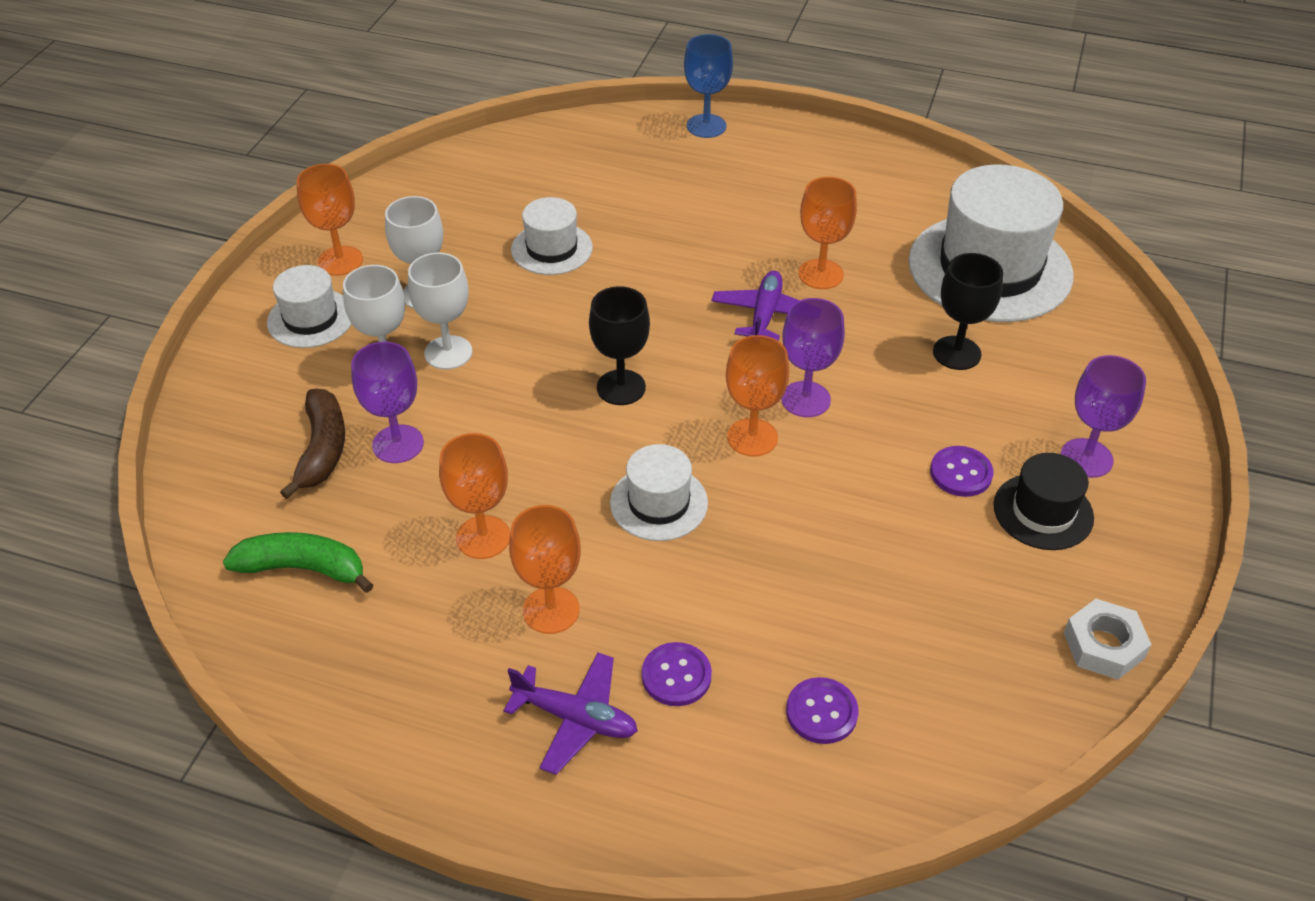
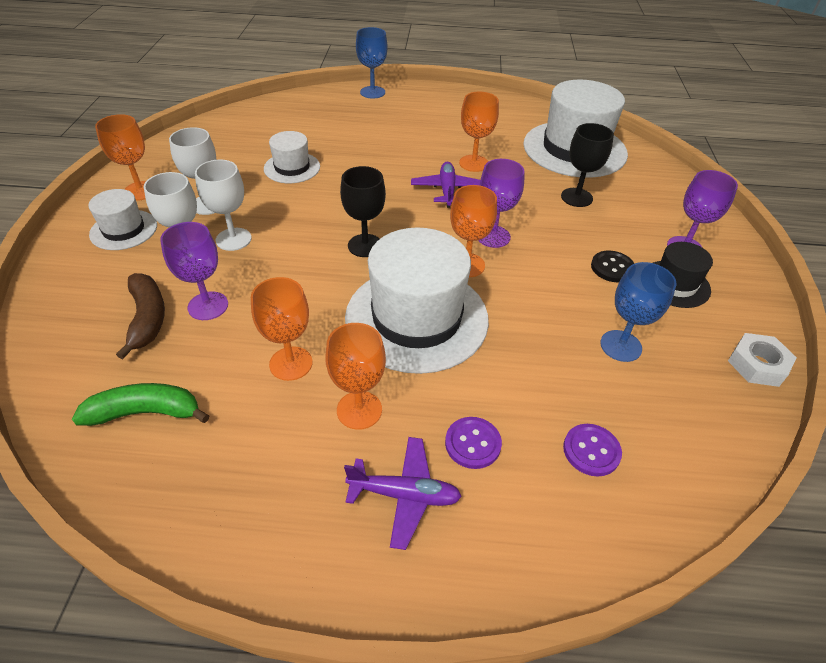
camera: 15 degrees left, 0 degrees up
(659, 503) = (416, 318): white hat -> white hat, size x1.96
(921, 587) = (621, 346): none -> blue goblet
(961, 473) = (612, 268): purple button -> black button

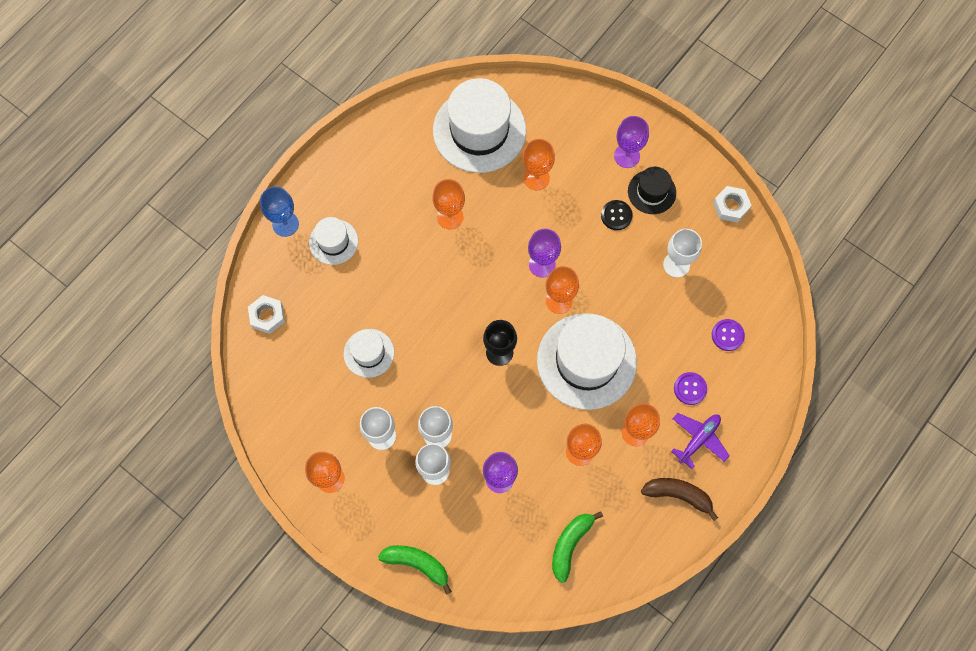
camera: 55 degrees left, 25 degrees up
(61, 283) = (417, 564): none -> green banana
(123, 230) = (378, 506): white hat -> white hat (333, 242)
(147, 318) = (489, 519): brown banana -> brown banana (678, 495)
(283, 110) = (267, 316): none -> white nut
(447, 190) = (471, 259): purple plane -> none
(576, 197) = (536, 178): black goblet -> orange goblet
(621, 346) = (676, 265): blue goblet -> white goblet

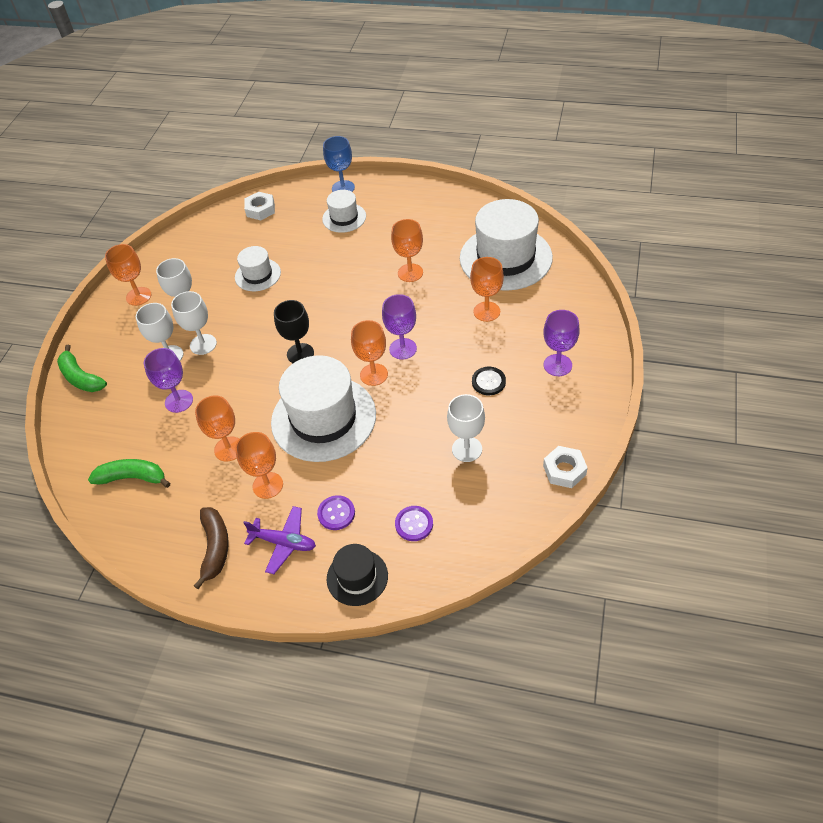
camera: 70 degrees right, 20 degrees down
(417, 564) = (81, 377): green banana -> green banana turned 135 degrees clockwise
(651, 192) = (533, 399): black hat -> black hat (357, 577)

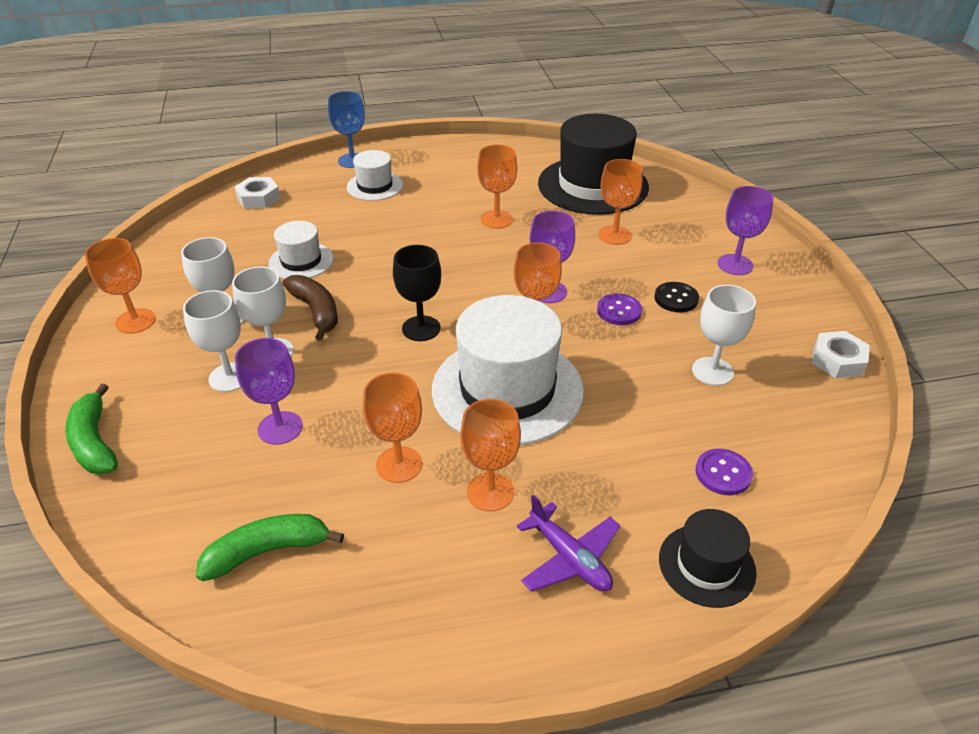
camera: 30 degrees left, 10 degrees down
(81, 377) = (95, 442): green banana -> green banana turned 45 degrees clockwise
(215, 548) = (471, 604): brown banana -> brown banana (316, 311)
(284, 543) = (569, 558): purple plane -> purple plane turned 60 degrees clockwise
(336, 513) = (613, 495): purple button -> purple button (619, 311)
(505, 258) = (593, 185): white hat -> black hat

